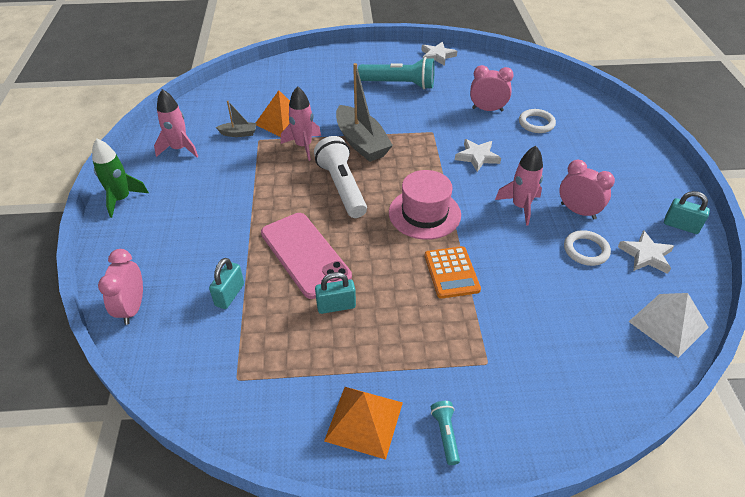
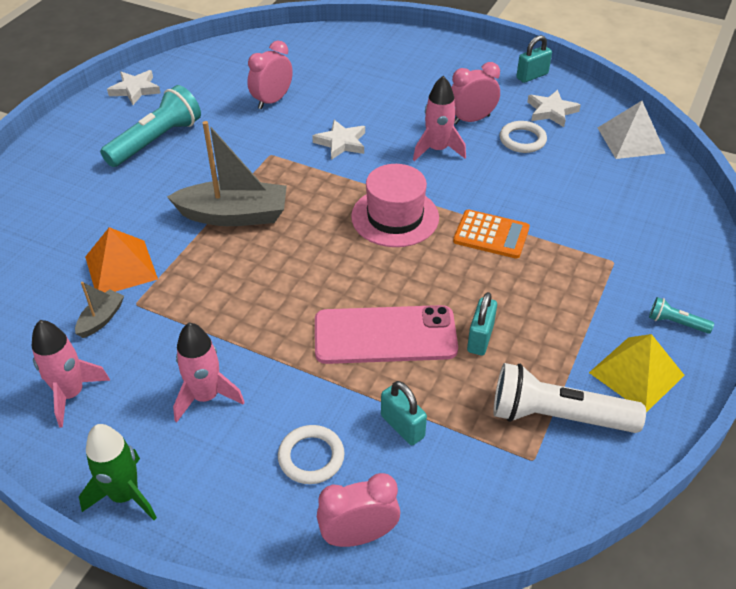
camera: 60 degrees left, 0 degrees up
(132, 308) = (358, 535): pink clock -> pink clock turned 135 degrees clockwise
(303, 146) = (191, 266): pink rocket -> pink rocket (206, 397)
(342, 187) = (298, 262): white flashlight -> white flashlight (557, 416)
(364, 421) = (636, 373): orange pyramid -> yellow pyramid
(536, 123) = (327, 82): white ring -> white ring (311, 457)

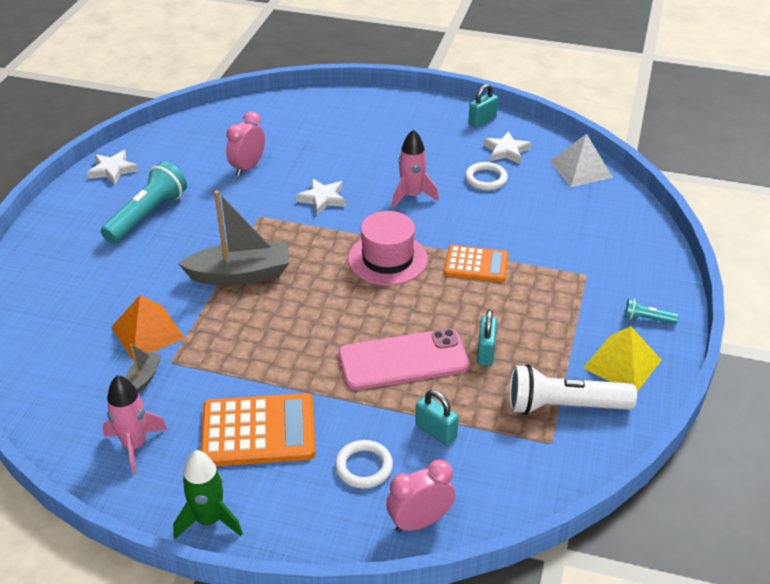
camera: 10 degrees left, 5 degrees down
(206, 397) = (258, 431): pink rocket -> orange calculator
(471, 119) = (436, 166): pink clock -> none

